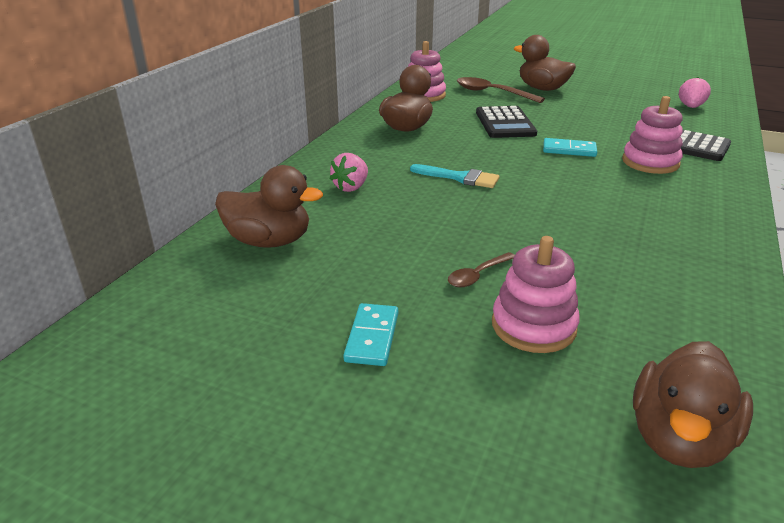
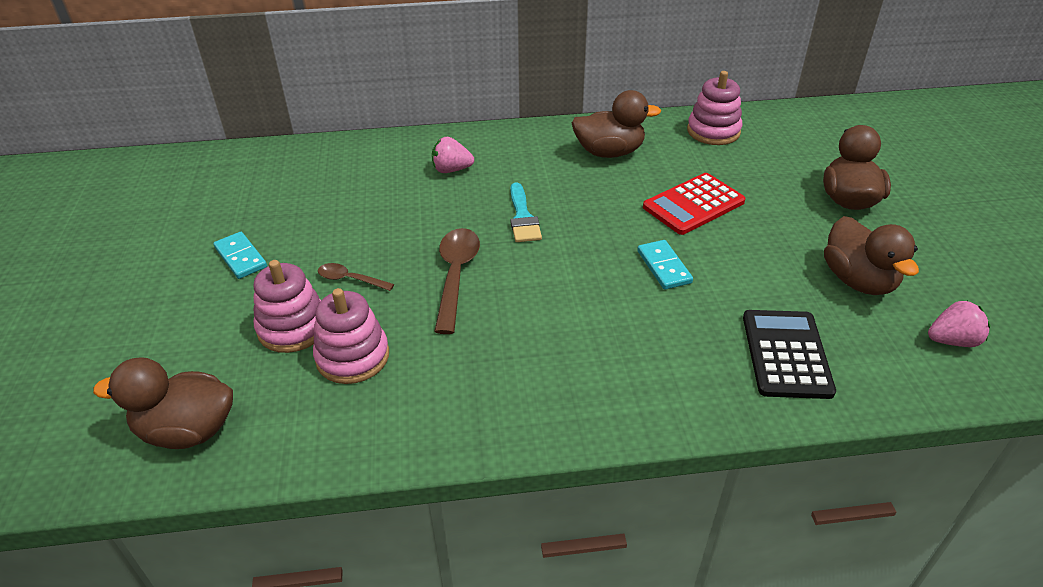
camera: 60 degrees right, 10 degrees up
(269, 241) = (336, 169): brown duck -> brown duck (858, 280)
(372, 337) = (241, 257): turquoise domino -> turquoise domino turned 75 degrees clockwise
(492, 93) = (780, 169): brown spoon -> brown spoon (456, 275)
(505, 123) = (693, 204): black calculator -> red calculator
(650, 162) = (691, 335): pink stacking toy -> pink stacking toy (352, 356)

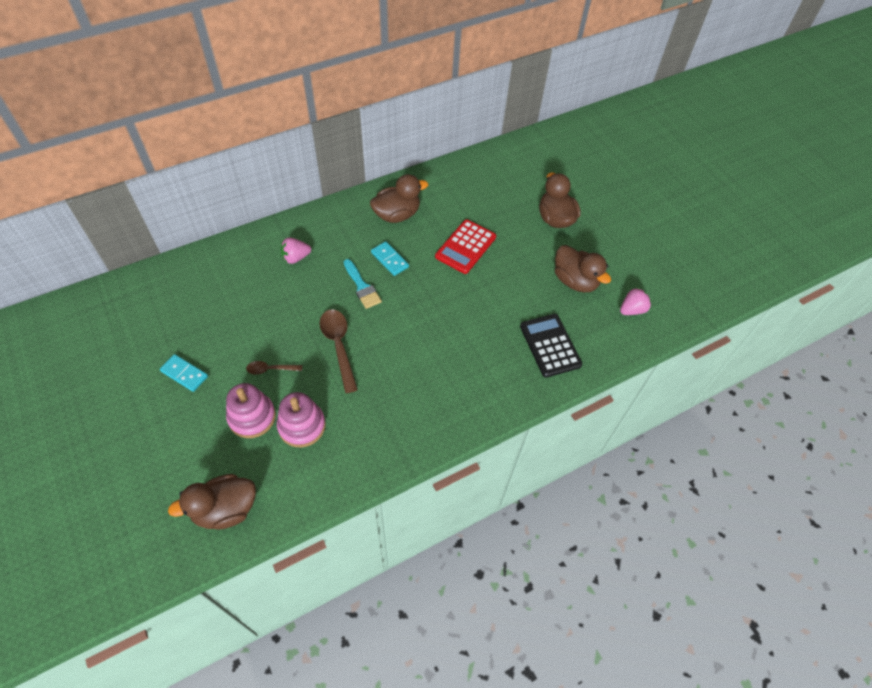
camera: 25 degrees left, 15 degrees up
(664, 267) = (464, 302): turquoise domino -> turquoise domino (390, 260)
(713, 131) = (458, 179): pink stacking toy -> none

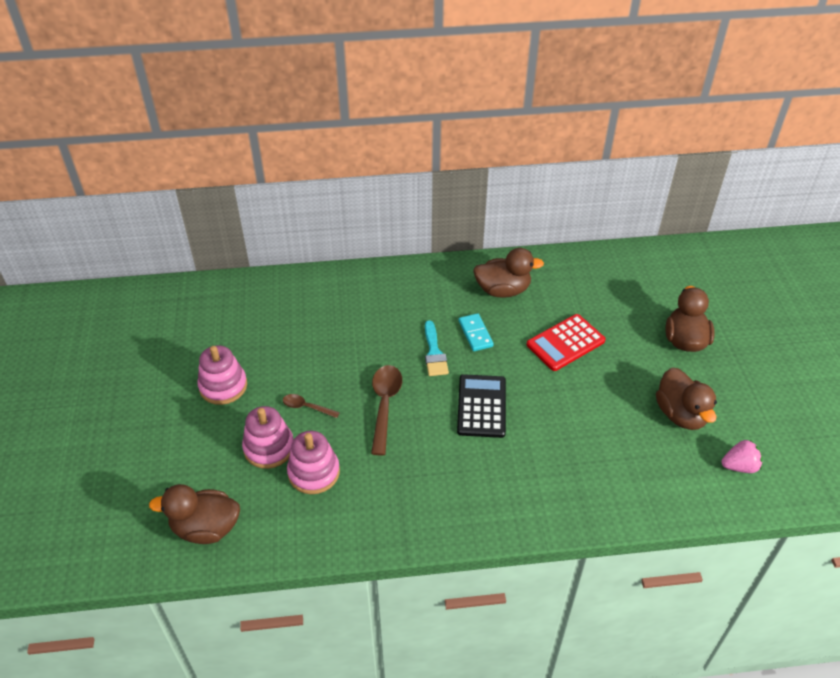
camera: 25 degrees right, 10 degrees down
(184, 374) = (223, 386): turquoise domino -> pink stacking toy
(296, 258) = (378, 305): pink strawberry -> none
(550, 345) = (620, 475): black calculator -> black calculator (481, 406)

